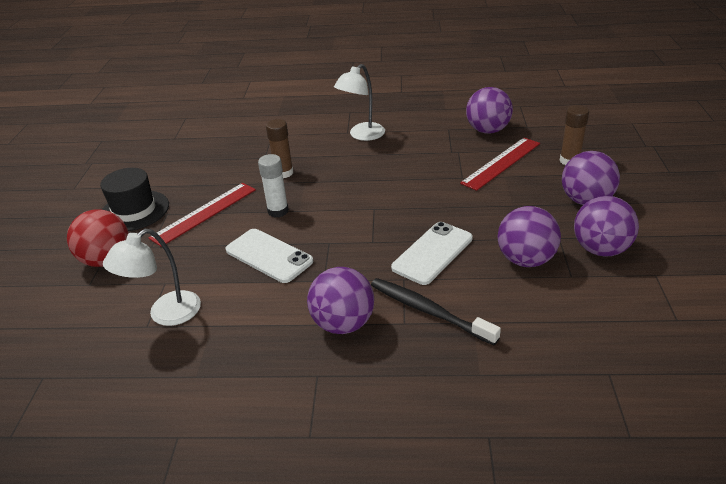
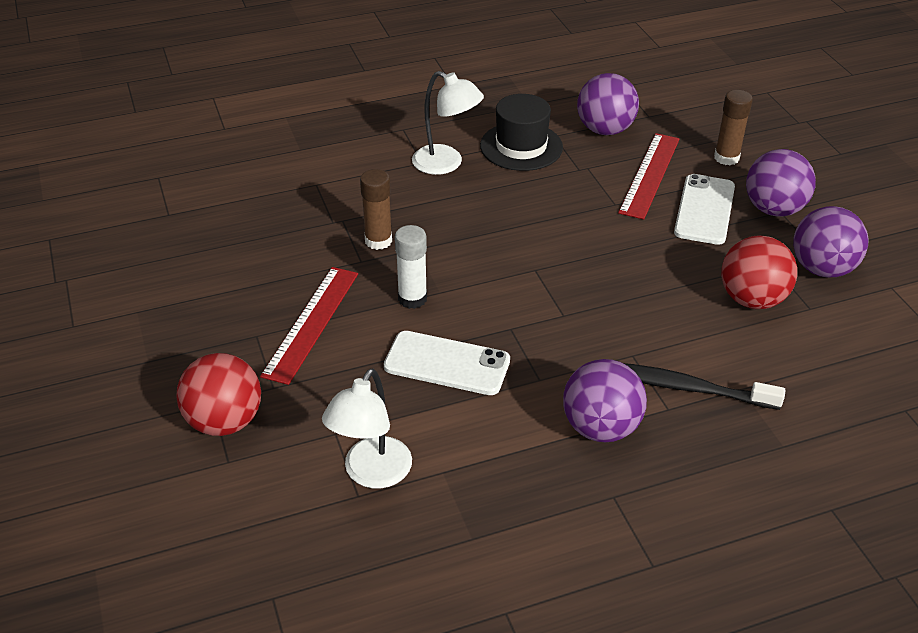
camera: 25 degrees left, 5 degrees up
(134, 211) = (203, 341): black hat -> black hat (521, 146)
(362, 135) = (446, 164): white lamp -> white lamp turned 75 degrees counterclockwise
(432, 253) = (644, 314): white phone -> white phone (704, 210)
(525, 260) = (752, 299): purple ball -> red ball

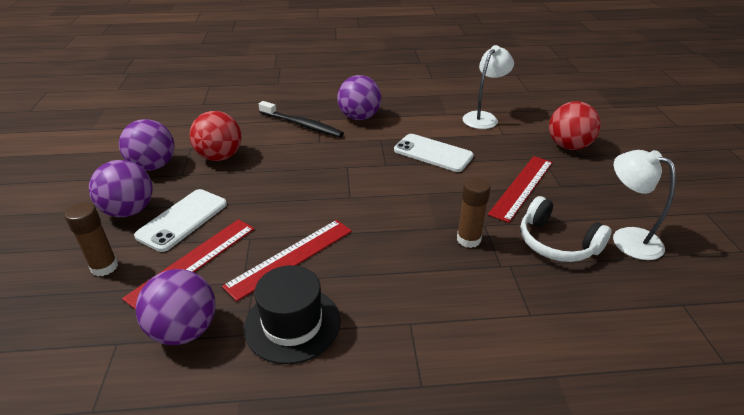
camera: 165 degrees left, 5 degrees down
(279, 253) = (556, 243): none -> white headphones
(412, 299) = (447, 191): white glue stick -> none
(446, 164) = (384, 315): white lamp -> white lamp (627, 238)
(558, 193) = (290, 257): none -> red ruler

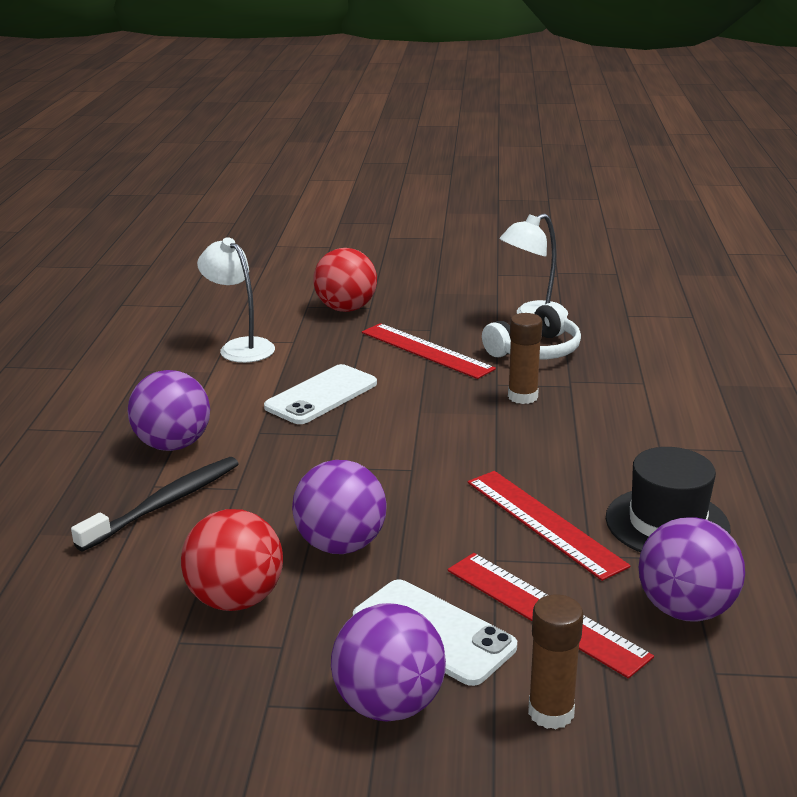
camera: 80 degrees left, 10 degrees down
(153, 166) = (232, 690): purple ball -> purple ball (341, 545)

